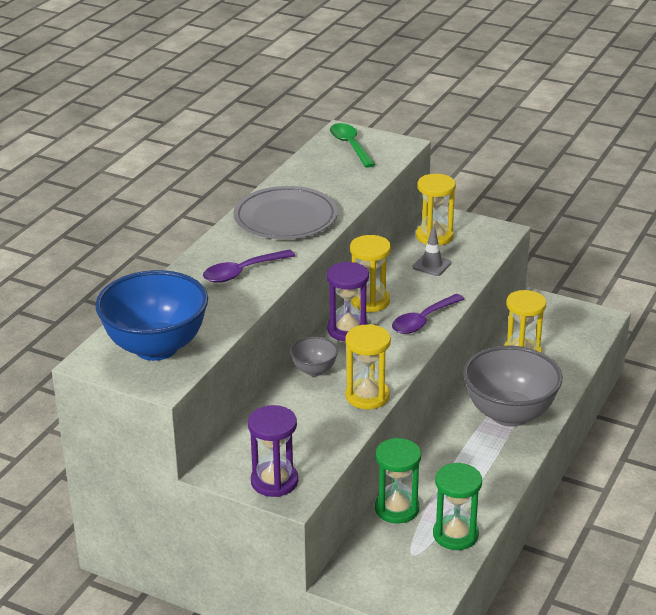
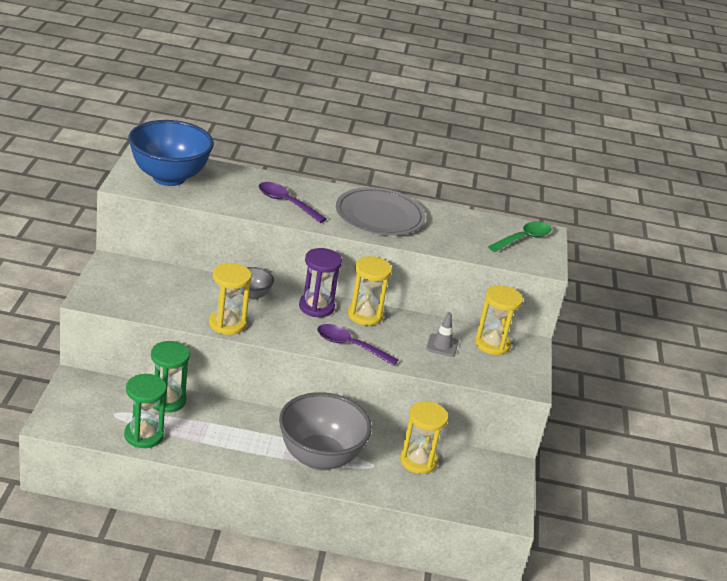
camera: 65 degrees right, 0 degrees up
(274, 481) = (105, 289): purple hourglass -> none

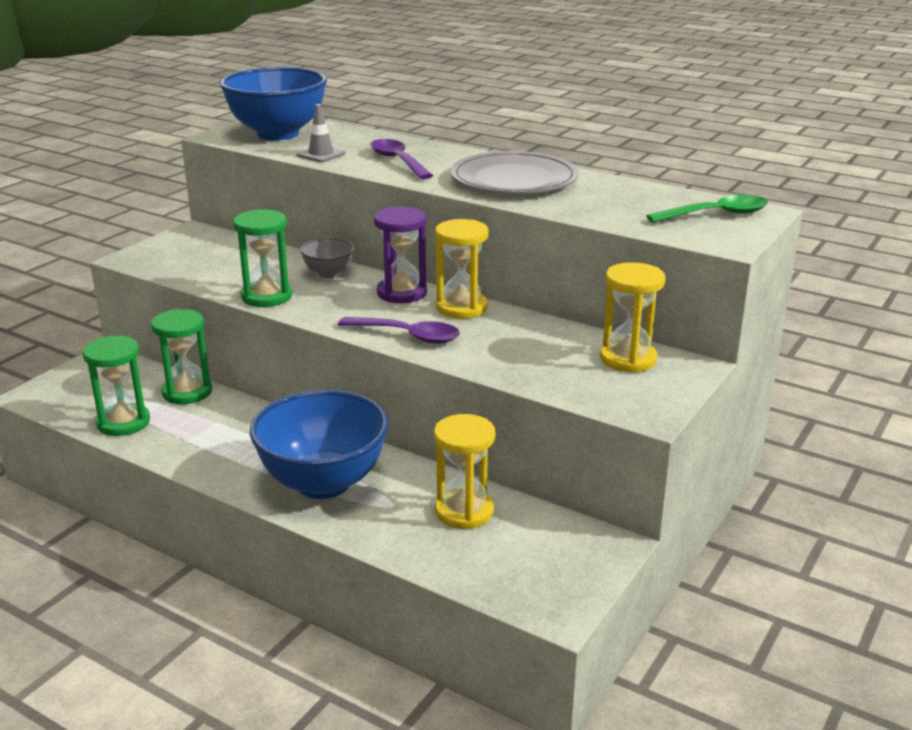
camera: 30 degrees right, 5 degrees down
(227, 324) = (267, 296): yellow hourglass -> green hourglass
(319, 458) = (323, 483): grey bowl -> blue bowl
(350, 346) = (408, 336): purple spoon -> purple spoon turned 150 degrees clockwise
(442, 345) = (546, 351): grey traffic cone -> grey traffic cone (321, 154)

